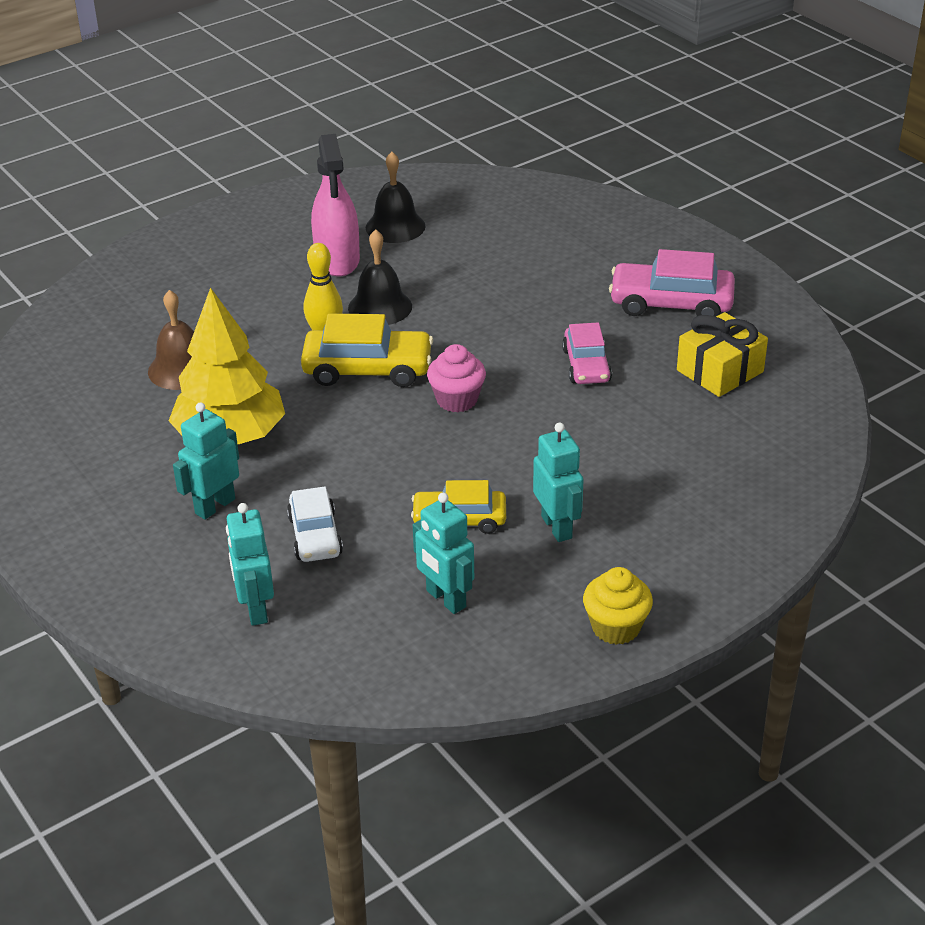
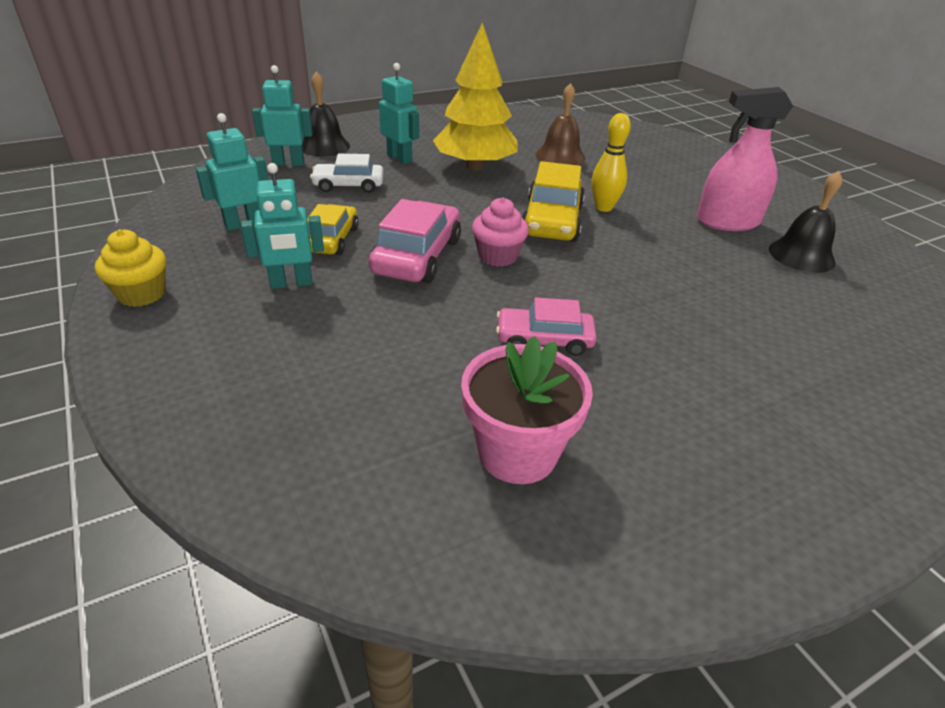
camera: 95 degrees right, 0 degrees up
(380, 307) = (650, 234): black bell -> black bell (324, 146)
(671, 303) = (683, 437): pink car -> pink car (417, 256)
(720, 371) = (517, 452): yellow gift -> pink flower pot

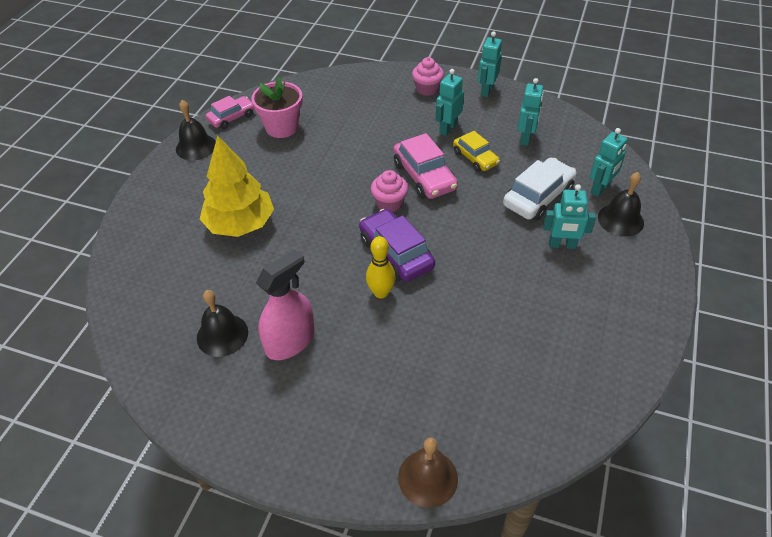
camera: 140 degrees right, 10 degrees up
(142, 294) = (486, 90): yellow cupcake -> turquoise robot
(194, 352) = (427, 89): none -> pink cupcake
(348, 185) = (538, 197): white car -> white car, size x1.53
(475, 166) = (509, 275): yellow tree -> yellow tree (240, 224)
(544, 340) = (315, 172): pink car -> pink car (232, 117)
(552, 221) = (396, 253): yellow car -> purple car
(560, 156) = (478, 342): brown bell -> brown bell (428, 478)
(734, 531) = (196, 147): none -> black bell

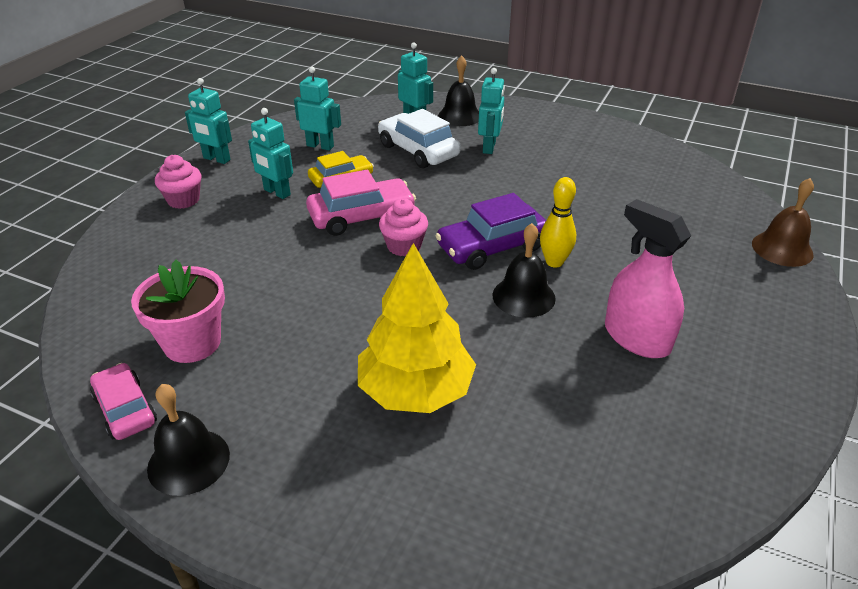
camera: 85 degrees left, 10 degrees down
(222, 335) = (636, 405): black bell -> black bell (523, 296)

